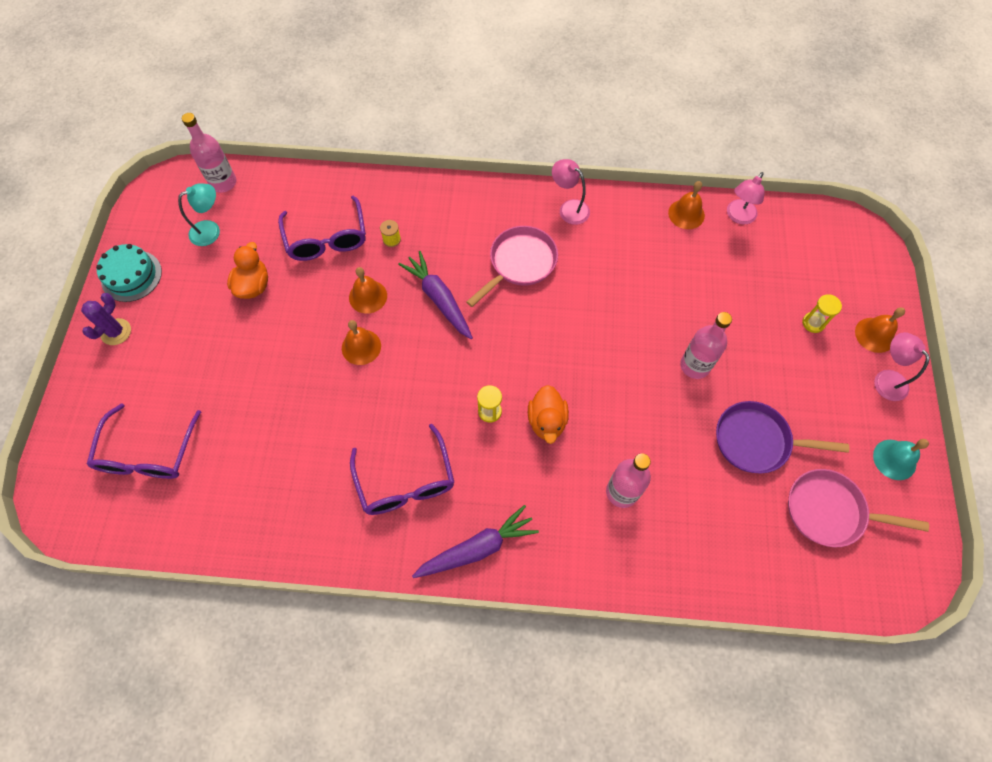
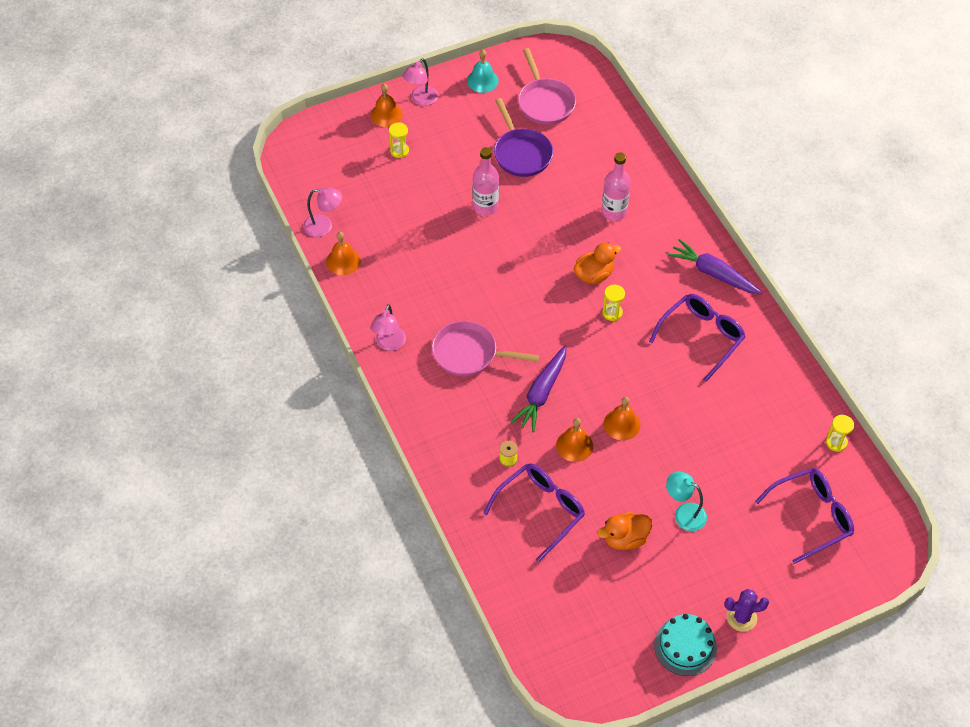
camera: 120 degrees left, 10 degrees down
(198, 534) = (836, 442): none -> yellow hourglass
(211, 230) = (596, 612): turquoise lamp -> turquoise lamp (684, 513)
(223, 183) = (539, 639): pink bottle -> none

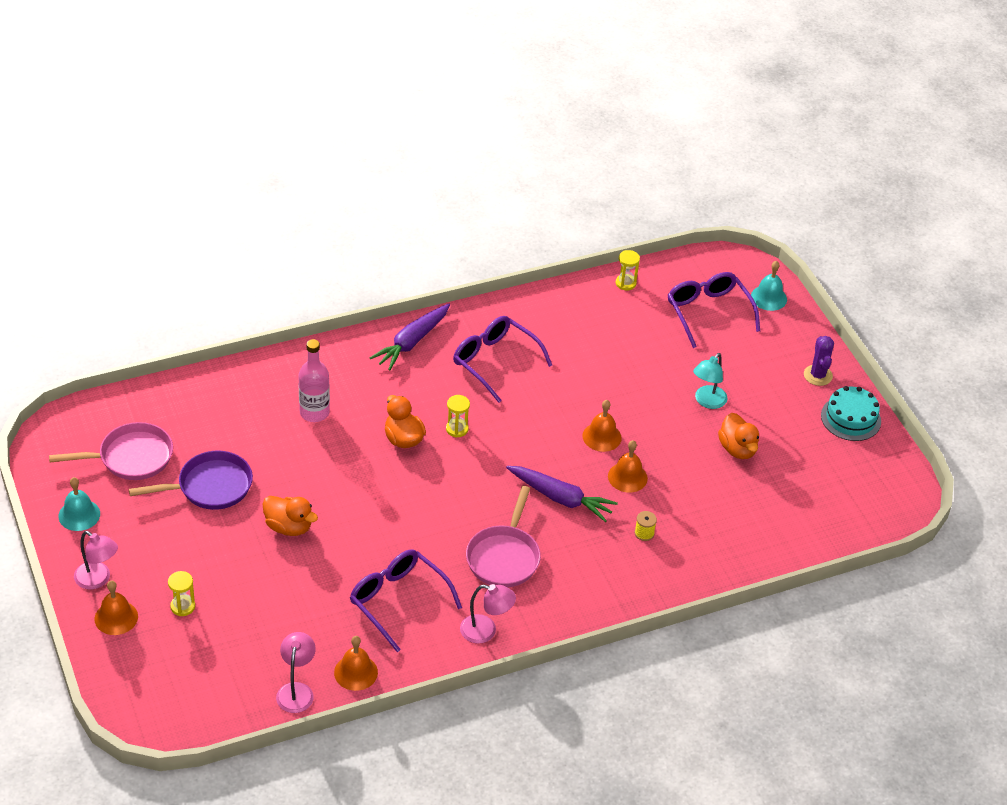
camera: 90 degrees left, 10 degrees down
(485, 206) = (289, 527): pink bottle -> orange duck
(540, 510) = (707, 512): purple glasses -> purple glasses (398, 601)
(848, 575) = (768, 297): none -> turquoise bell

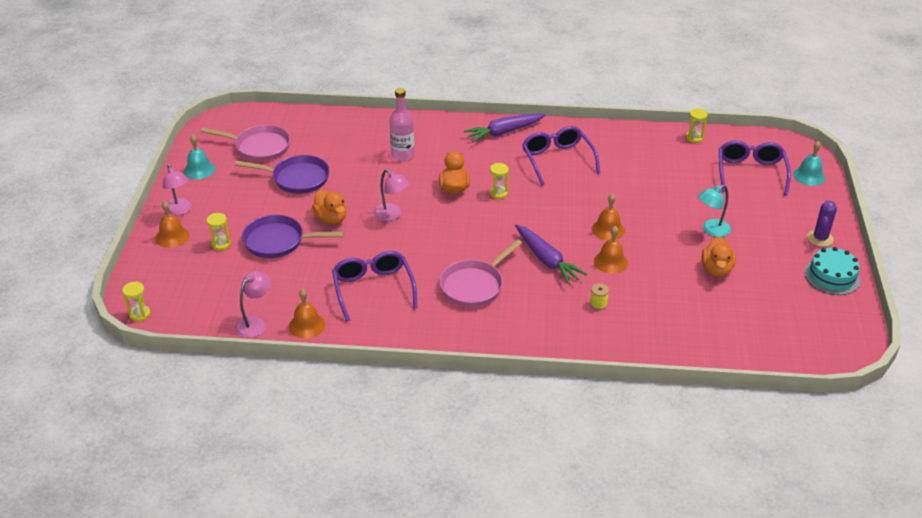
camera: 30 degrees right, 5 degrees down
(154, 730) = (139, 314): none -> yellow hourglass
(248, 579) = (278, 241): none -> purple pan
(486, 631) = (424, 330): pink lamp -> pink lamp (392, 215)

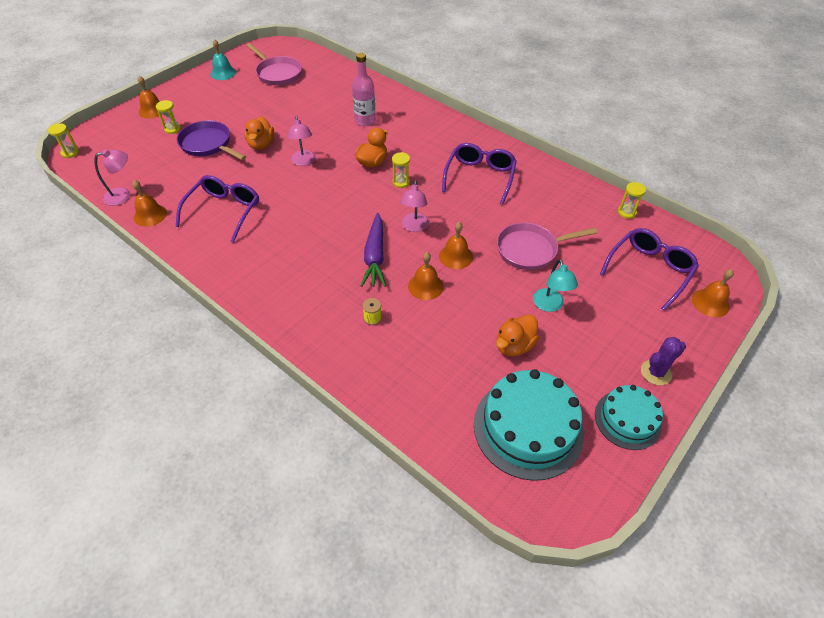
camera: 35 degrees right, 10 degrees up
(179, 211) = (178, 95): pink lamp -> pink lamp (414, 227)
(297, 178) = (274, 106): purple pan -> none
(474, 285) = (296, 247): pink pan -> pink pan (530, 250)
(504, 132) = (462, 136): purple carrot -> none
(711, 230) = (550, 305): turquoise lamp -> turquoise lamp turned 105 degrees counterclockwise
(780, 315) = (528, 428): none -> turquoise cake
(809, 176) = (710, 303): turquoise bell -> orange bell

